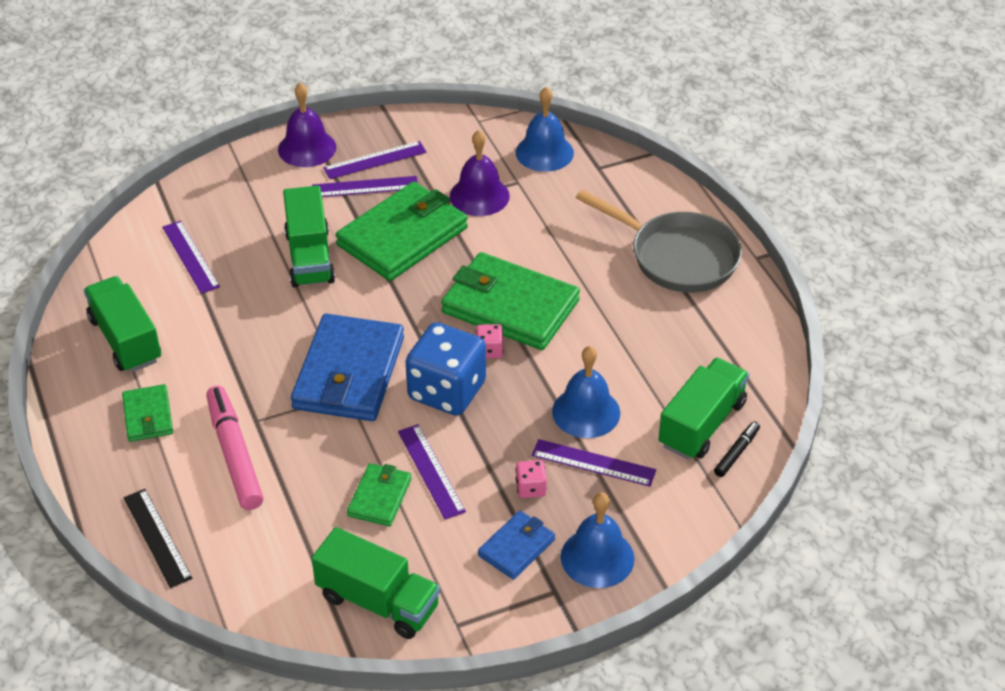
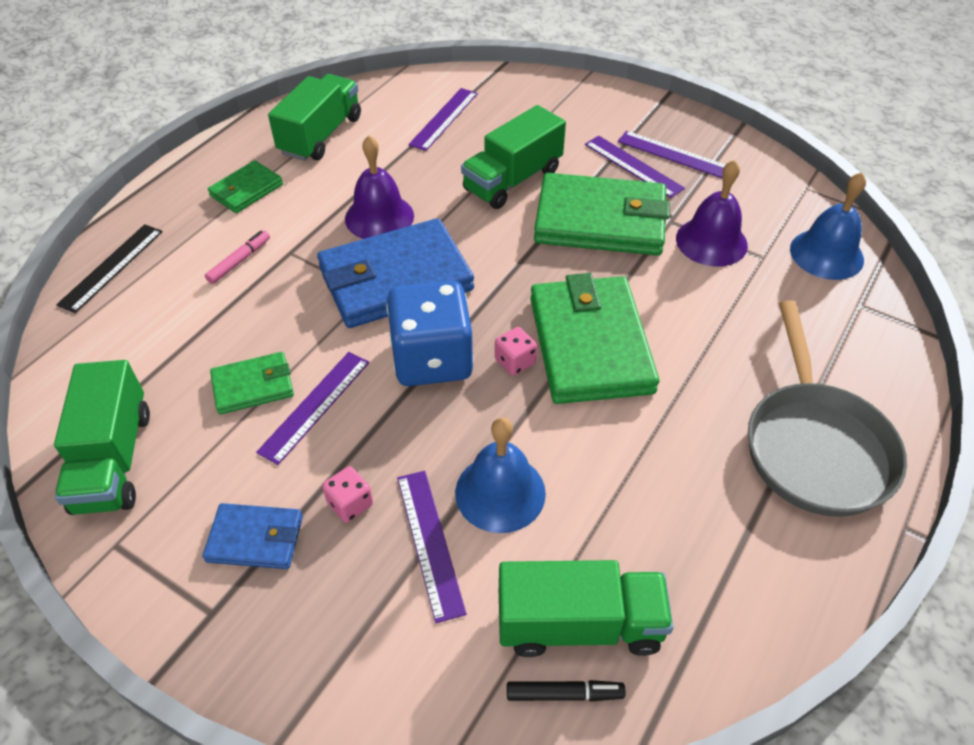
camera: 55 degrees right, 5 degrees up
(235, 454) = (239, 261): pink marker -> pink marker, size x0.50
(307, 148) = (637, 111): purple bell -> purple bell (379, 217)
(597, 557) = (287, 629): blue bell -> none

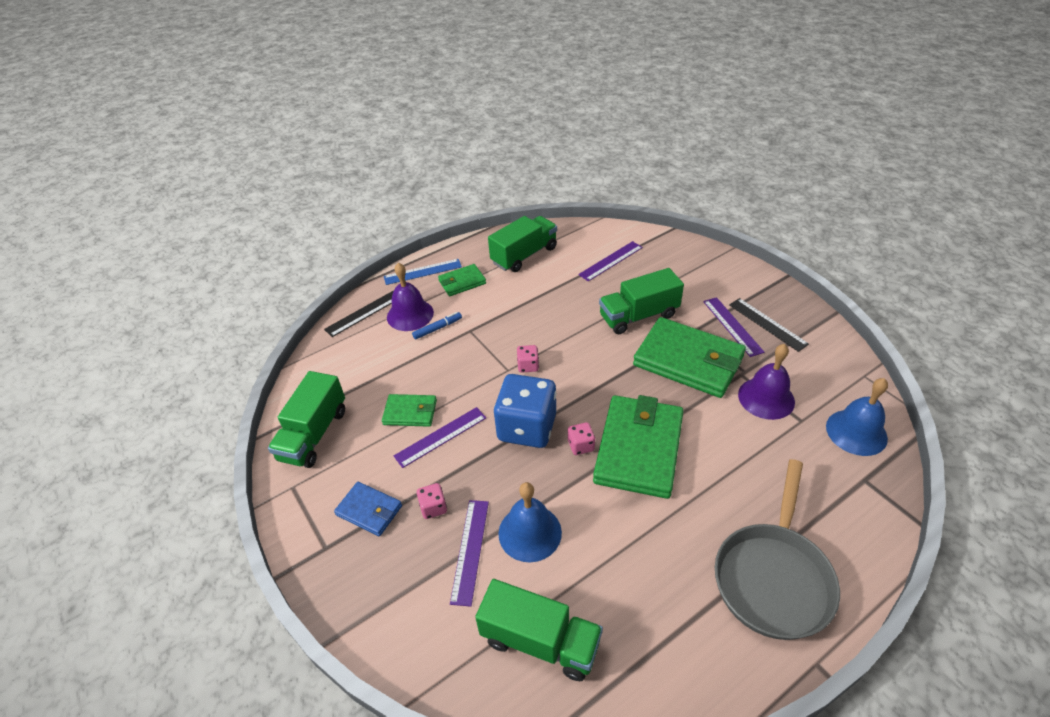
camera: 25 degrees right, 5 degrees down
(178, 188) = (422, 271): none -> blue ruler
(239, 261) = (437, 328): pink marker -> blue marker
(379, 217) = (537, 320): purple bell -> purple bell (410, 314)
(395, 279) = (528, 366): blue wallet -> pink dice
(564, 694) = (509, 684): black marker -> none
(673, 154) = (767, 324): purple ruler -> black ruler

